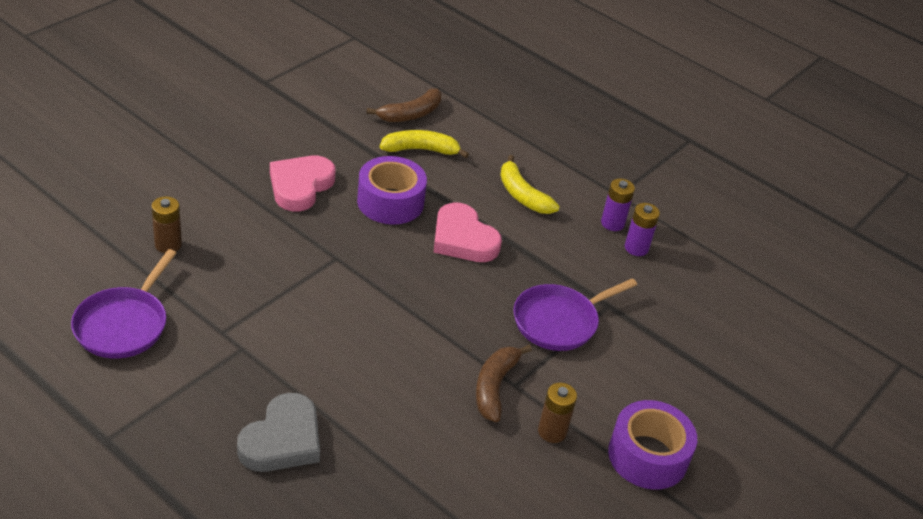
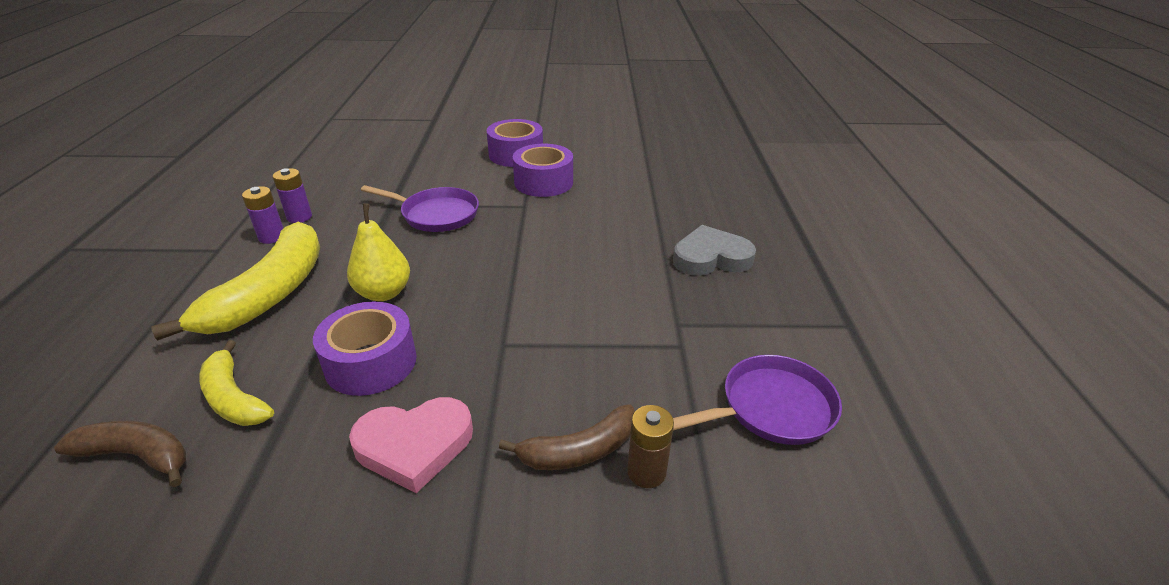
camera: 125 degrees left, 5 degrees down
(463, 239) = (384, 293): pink heart -> yellow pear
(495, 387) = (537, 211): brown banana -> brown banana (579, 450)
(522, 195) = (269, 294): yellow banana -> yellow banana, size x1.76
(552, 431) = (543, 182): brown battery -> purple tape

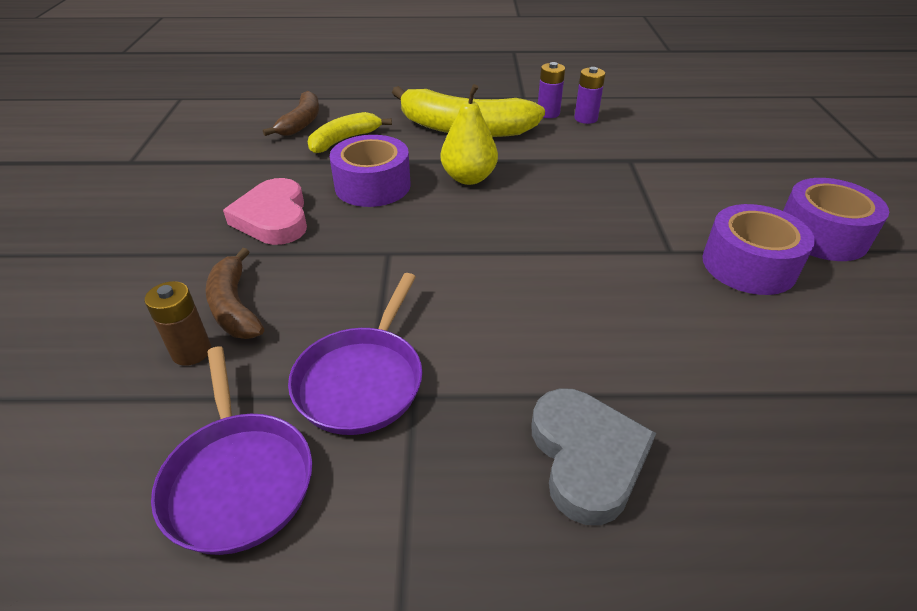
camera: 90 degrees right, 5 degrees up
(436, 214) = (620, 189): purple pan -> purple pan (362, 380)

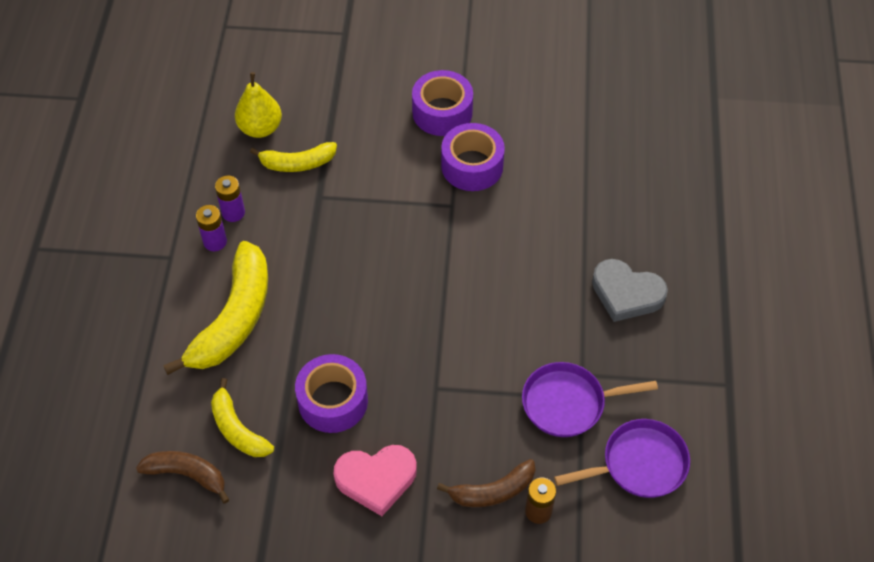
camera: 85 degrees left, 15 degrees up
(362, 380) = (568, 403): purple pan -> purple pan turned 150 degrees clockwise
(468, 178) = (331, 323): yellow pear -> yellow pear (260, 128)
(586, 457) = (626, 293): grey heart -> grey heart turned 150 degrees counterclockwise
(667, 145) = (297, 163): none -> yellow banana

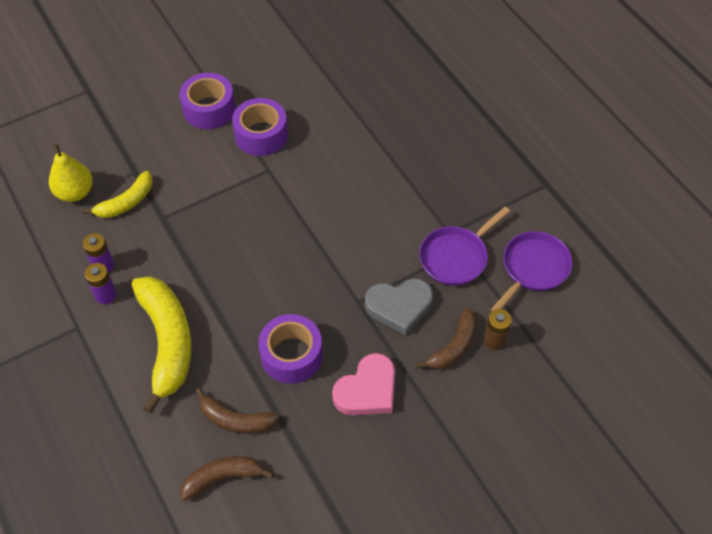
camera: 35 degrees left, 0 degrees up
(237, 429) = (235, 420): yellow banana -> brown banana
(626, 293) = (436, 163): grey heart -> grey heart (399, 306)

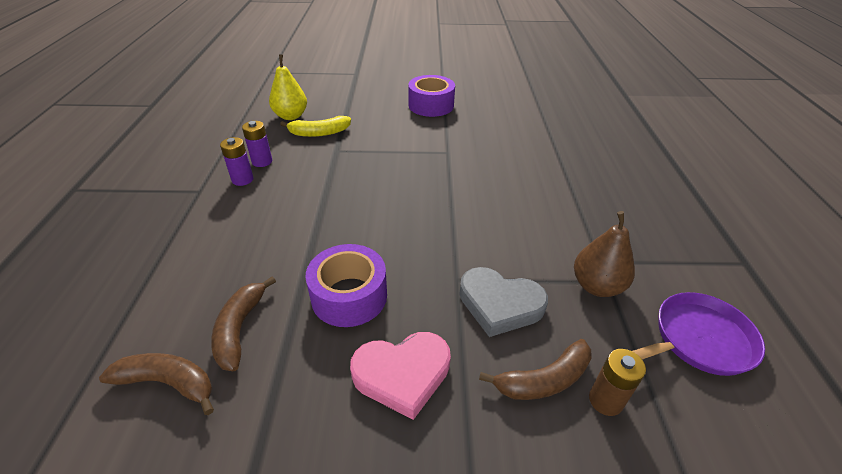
camera: 30 degrees right, 15 degrees down
(167, 342) = (251, 232): yellow banana -> none
(235, 420) = (240, 329): brown banana -> brown banana turned 45 degrees clockwise
(261, 135) = (459, 130): purple tape -> none
(456, 257) = (596, 286): purple pan -> brown pear

